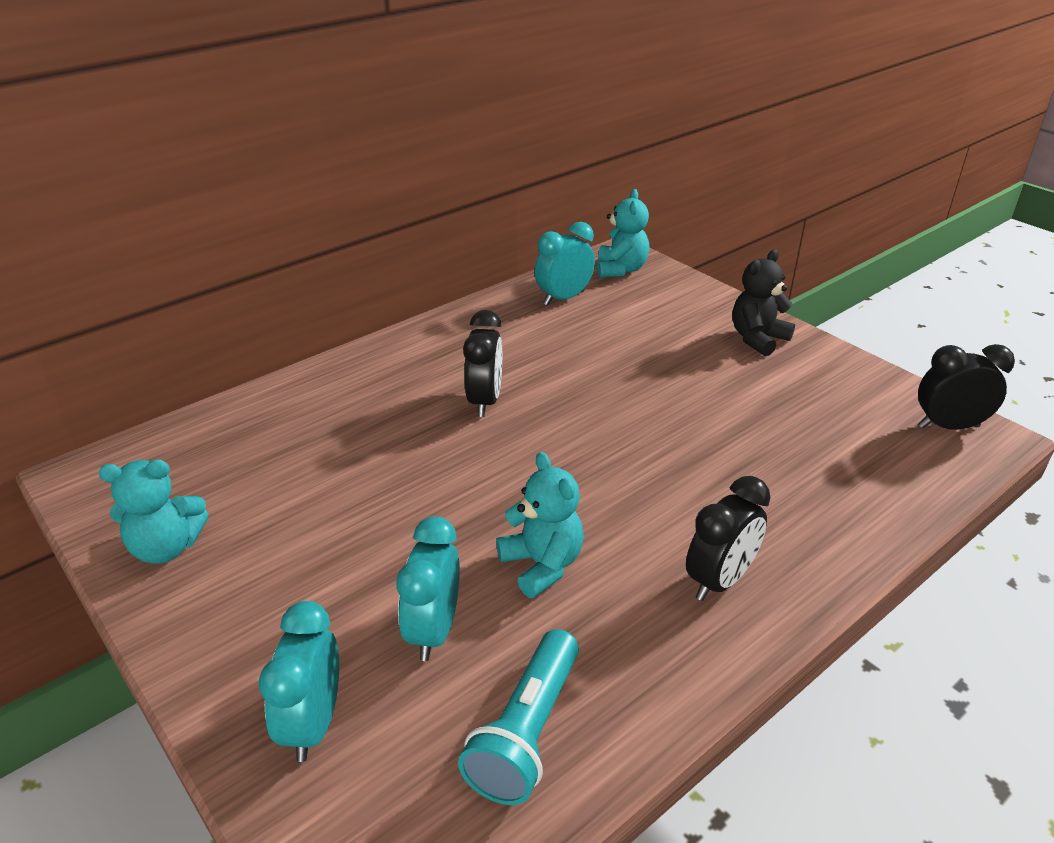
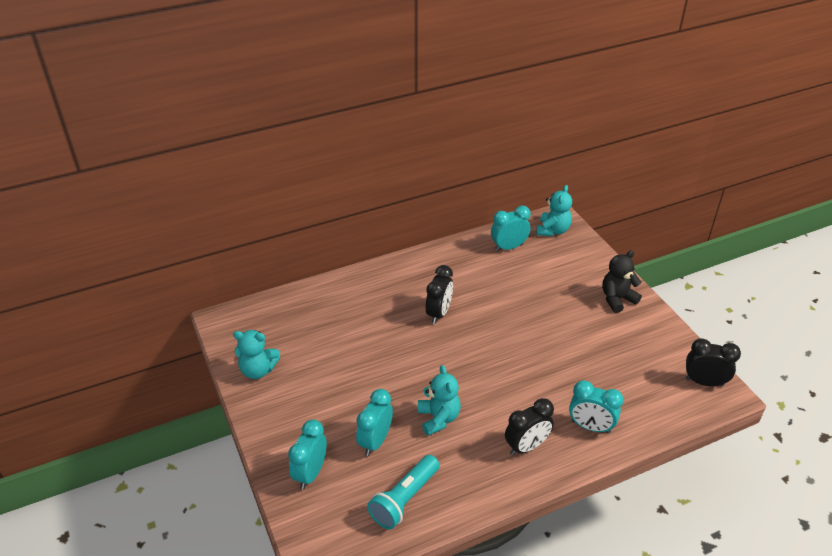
camera: 15 degrees right, 5 degrees up
(812, 525) = (590, 426): none -> turquoise clock

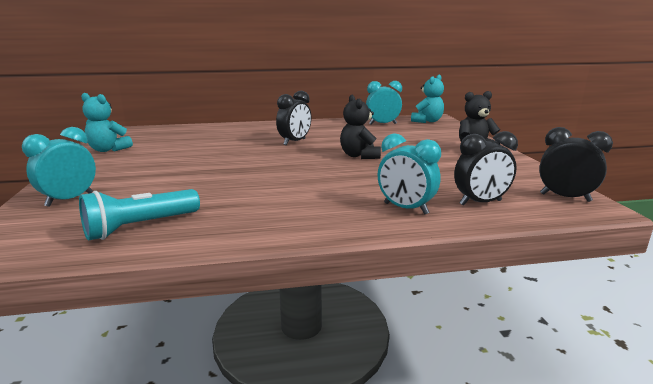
camera: 15 degrees right, 20 degrees down
(375, 441) = (158, 190): turquoise clock -> none
(438, 418) = (237, 186): turquoise teddy bear -> none
(516, 335) = (359, 156): none -> black teddy bear
(526, 446) = (318, 212): black clock -> black clock (480, 203)

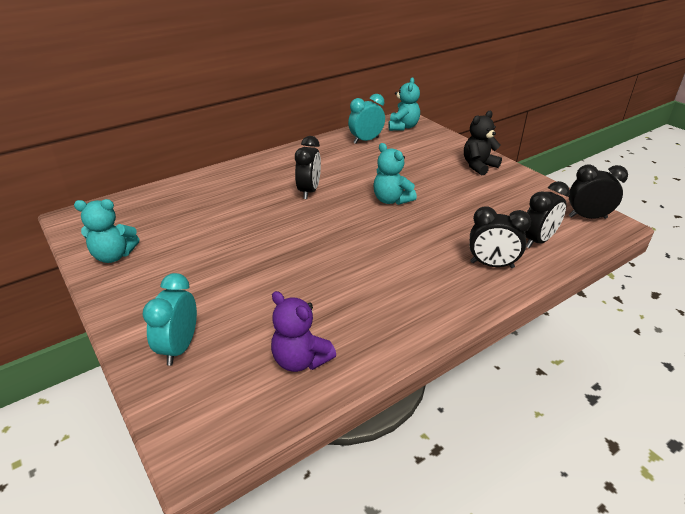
camera: 25 degrees left, 15 degrees up
(140, 227) = (300, 360): turquoise flashlight -> purple teddy bear
(359, 156) = (391, 200): black teddy bear -> turquoise teddy bear
(405, 208) = (492, 265): turquoise clock -> black clock

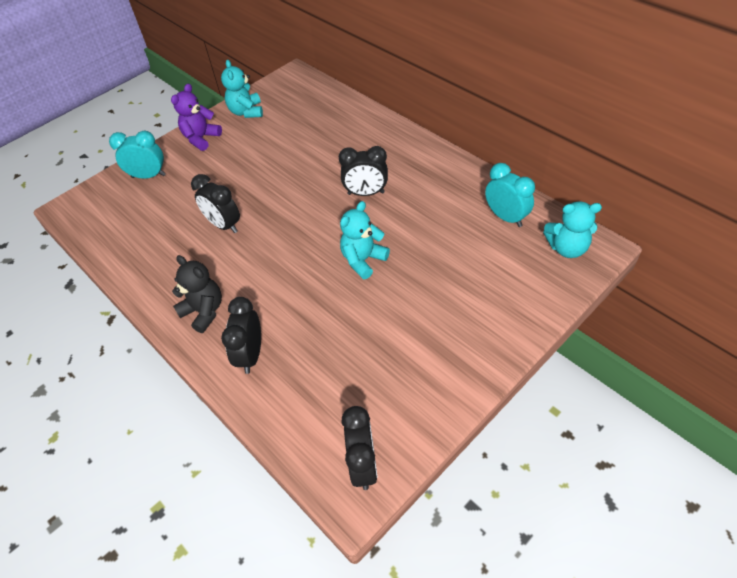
camera: 85 degrees right, 15 degrees up
(300, 360) = (132, 238): purple teddy bear -> purple teddy bear (201, 138)
(478, 166) = (474, 340): black teddy bear -> black teddy bear (204, 311)
(537, 241) = (300, 400): black clock -> black clock (224, 225)

